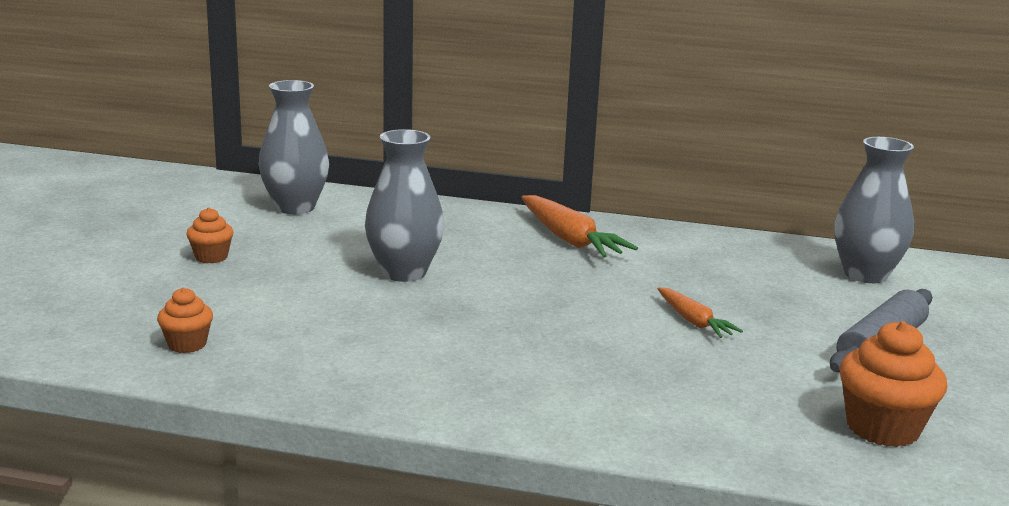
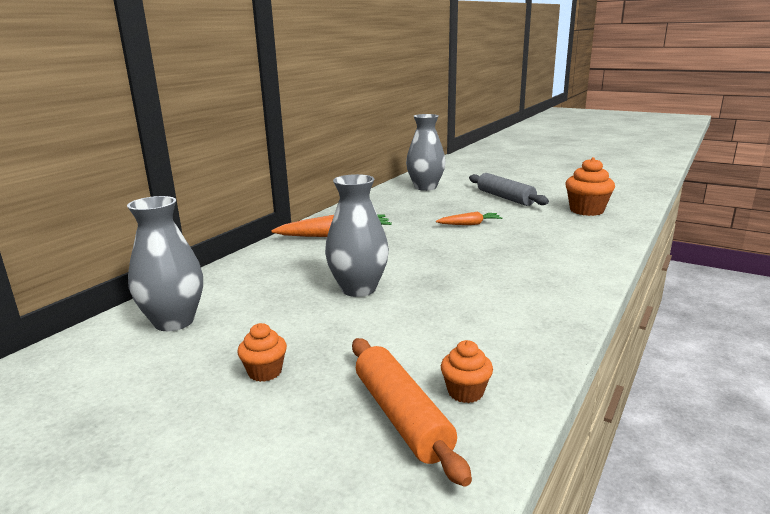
camera: 70 degrees left, 0 degrees up
(145, 319) = (402, 416): none -> orange rolling pin

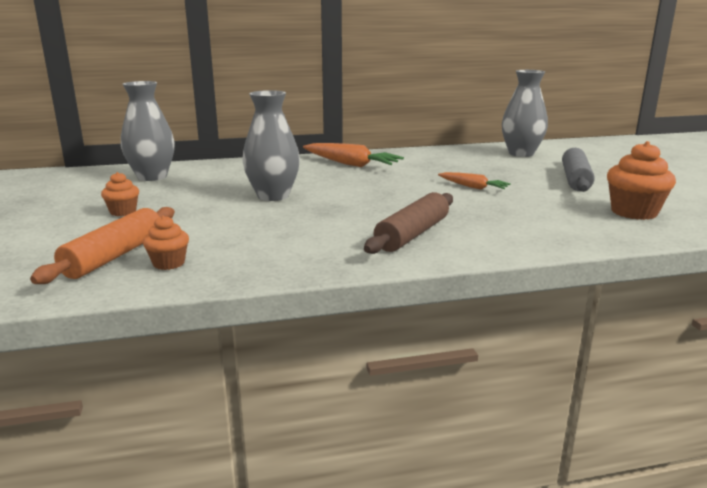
camera: 45 degrees right, 0 degrees up
(537, 276) = (412, 234): none -> brown rolling pin

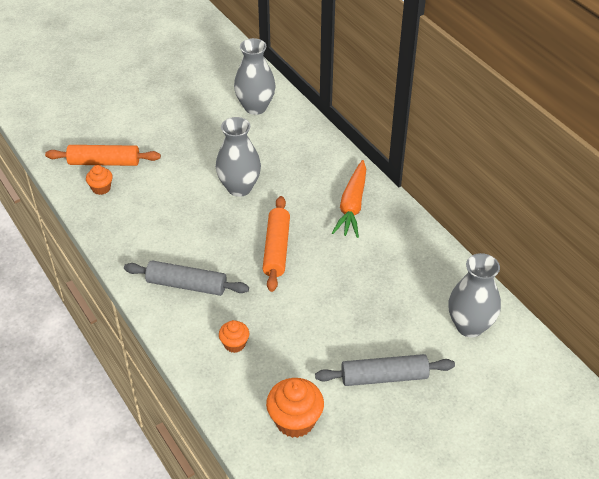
camera: 70 degrees right, 25 degrees up
(123, 212) = (175, 130): orange cupcake -> orange cupcake (234, 344)
(385, 193) = (276, 249): none -> orange rolling pin
(412, 234) = (187, 285): brown rolling pin -> grey rolling pin
(473, 187) = (320, 302): orange carrot -> none

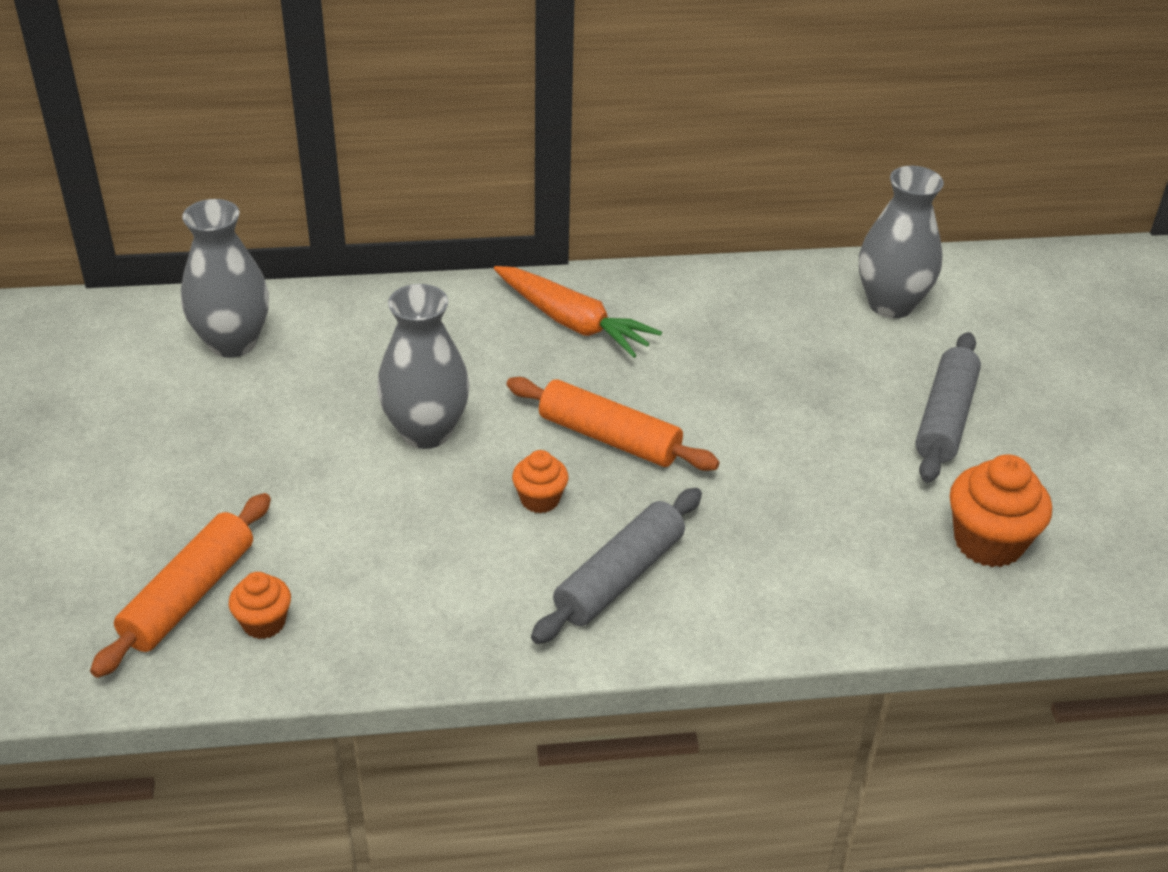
camera: 65 degrees left, 5 degrees down
(234, 344) = (794, 560): orange cupcake -> orange cupcake (540, 499)

